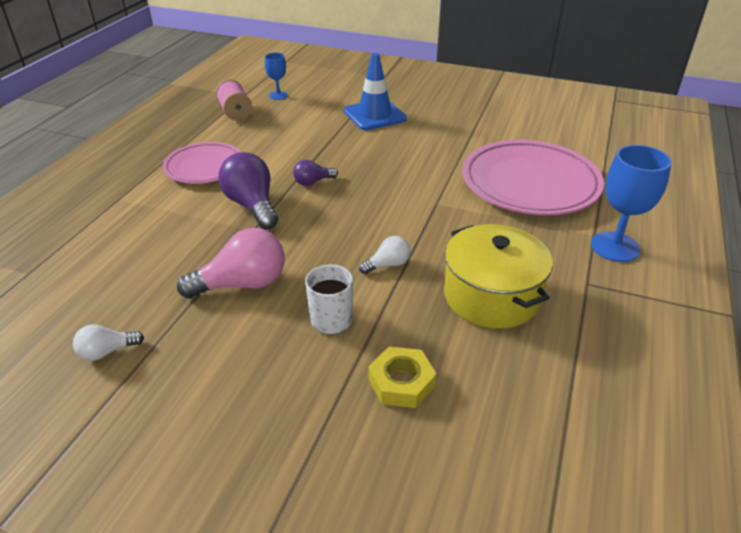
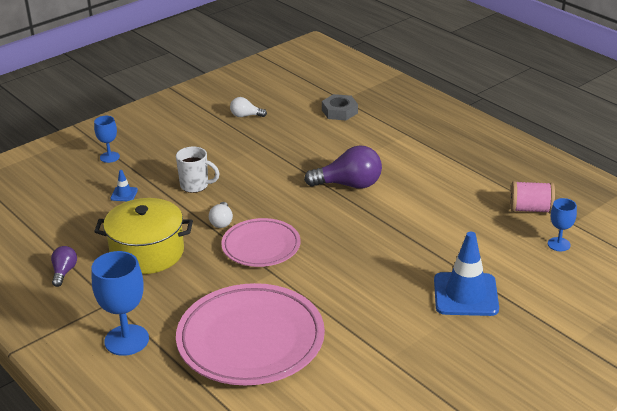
camera: 120 degrees right, 5 degrees down
(69, 264) = (339, 111): none -> grey nut
(107, 352) = (245, 116): white light bulb -> white light bulb turned 90 degrees counterclockwise
(204, 167) = (428, 175): pink plate -> pink plate (261, 246)
(242, 284) = (260, 163): pink light bulb -> none
(313, 182) = (360, 220): purple light bulb -> purple light bulb (64, 272)
(316, 464) = (109, 157): none -> blue goblet
(401, 382) = (124, 194): yellow nut -> blue traffic cone

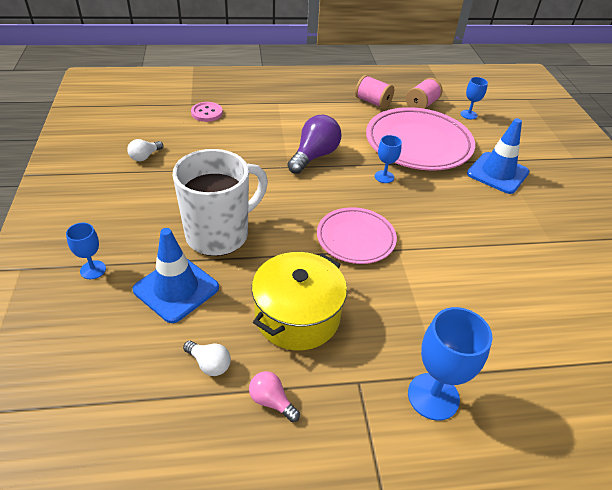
camera: 60 degrees left, 10 degrees up
(64, 272) = (271, 401): purple light bulb -> pink light bulb
(124, 194) = (176, 289): blue traffic cone -> blue traffic cone, size x2.30
(195, 186) = (219, 234): white mug -> white mug, size x1.99
(222, 222) = (295, 244): white light bulb -> white light bulb (209, 364)
(250, 340) = (486, 305): pink plate -> pink plate (418, 144)
(339, 111) = (207, 113): grey nut -> pink button
(366, 231) = (384, 177): none -> blue goblet
(488, 180) = (372, 102): none -> pink spool

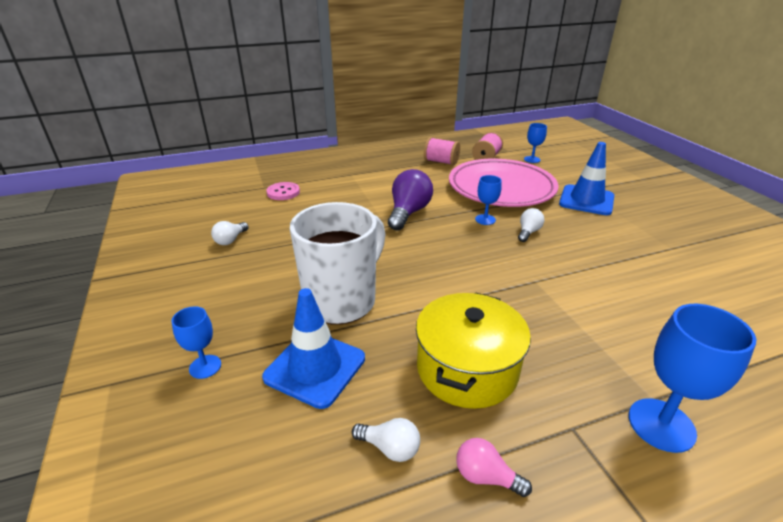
camera: 10 degrees left, 10 degrees down
(355, 238) = (488, 279): pink plate -> none
(419, 198) = (528, 232): none -> white light bulb

